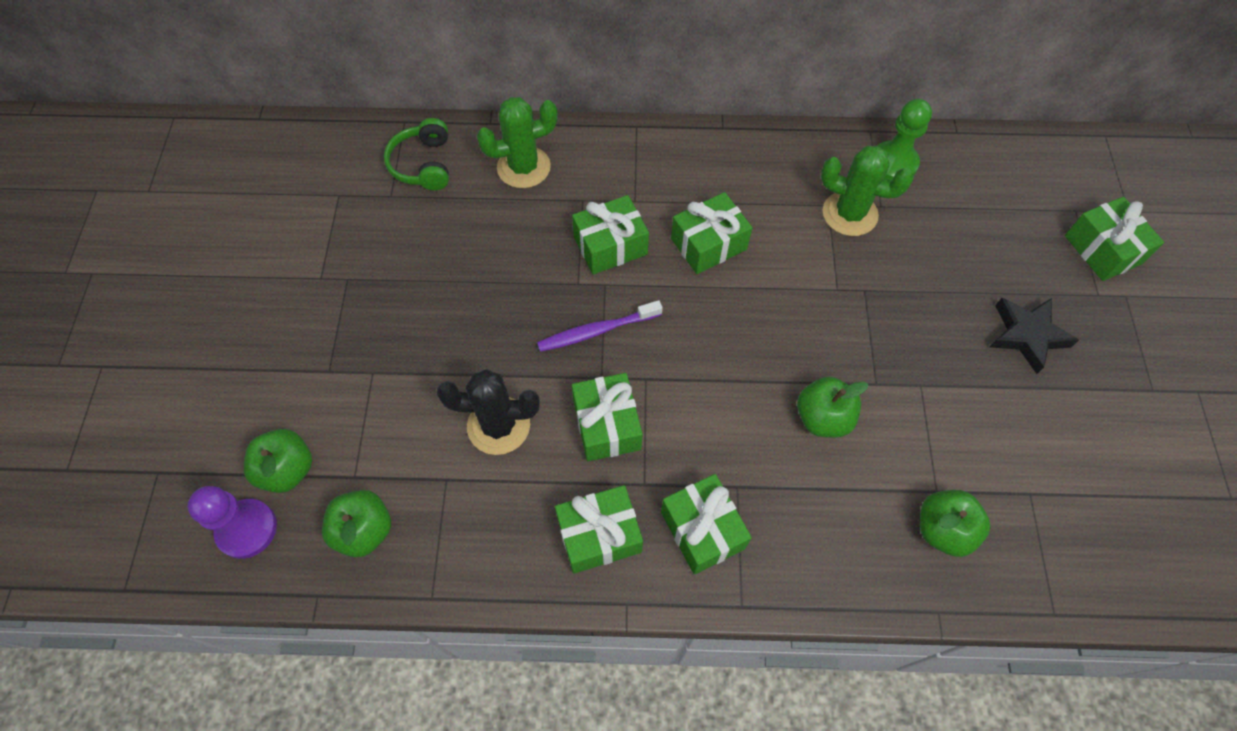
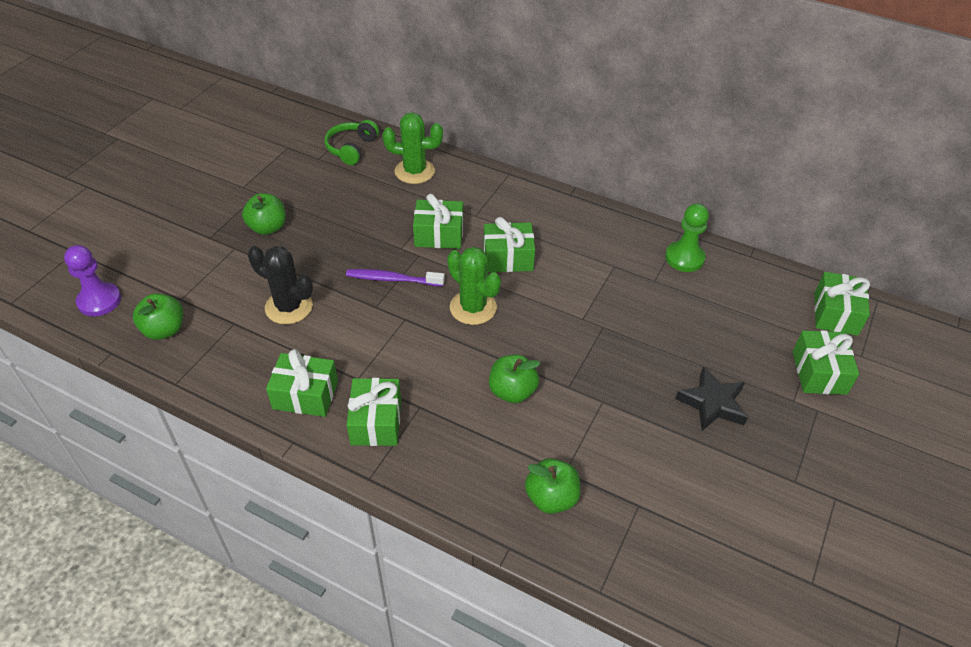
camera: 25 degrees right, 15 degrees down
(287, 470) = (146, 279): green apple -> green apple (268, 227)
(607, 425) = (358, 335): green gift -> green gift (835, 314)
(849, 214) = (626, 277): green cactus -> green cactus (473, 307)

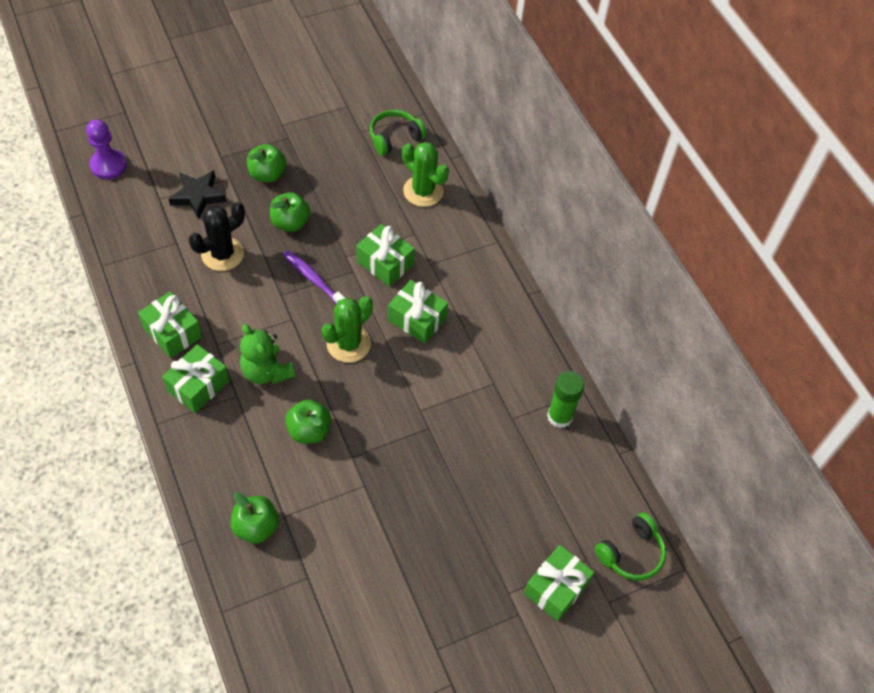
camera: 35 degrees right, 10 degrees up
(164, 330) = (129, 217): green apple -> green apple (290, 223)
(289, 307) = (222, 254): black cactus -> black cactus turned 75 degrees clockwise
(426, 371) = (266, 371): none -> green teddy bear
(473, 307) = (348, 344): green cactus -> green cactus turned 45 degrees clockwise
(684, 258) = (559, 416): green pawn -> green glue stick
(712, 403) = (443, 548): black star -> black star (198, 196)
(835, 314) = (631, 553): green gift -> green headphones

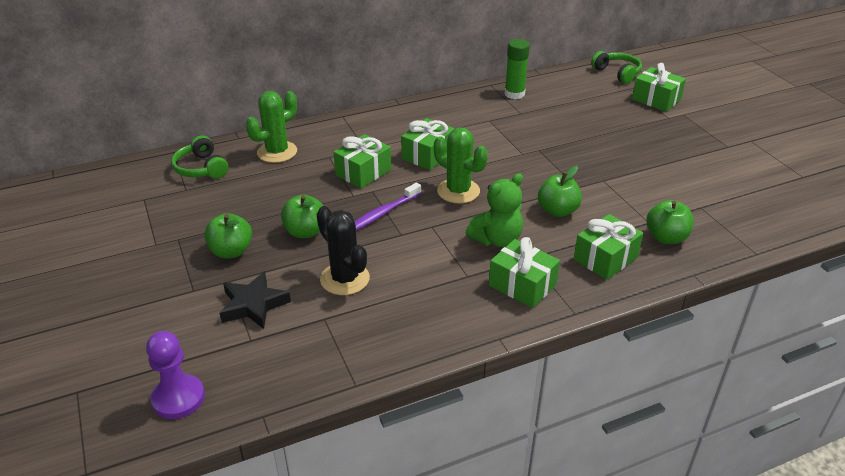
camera: 85 degrees left, 20 degrees down
(172, 332) = (455, 310): green gift -> green gift (605, 258)

